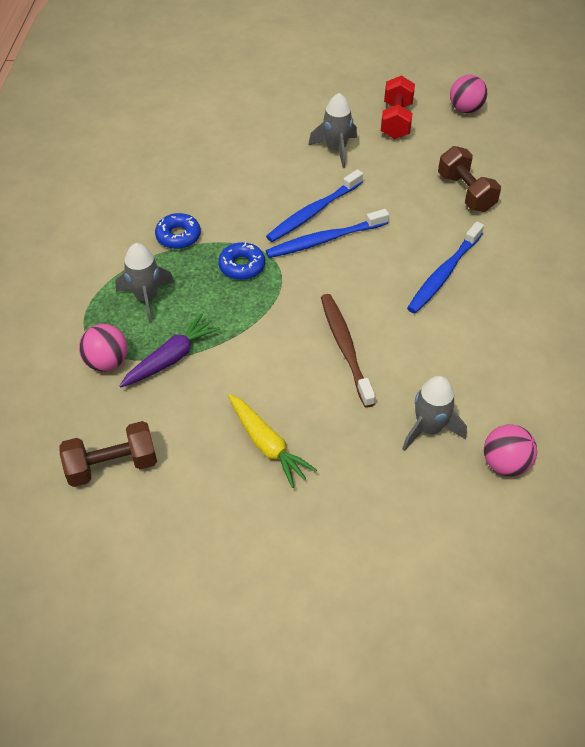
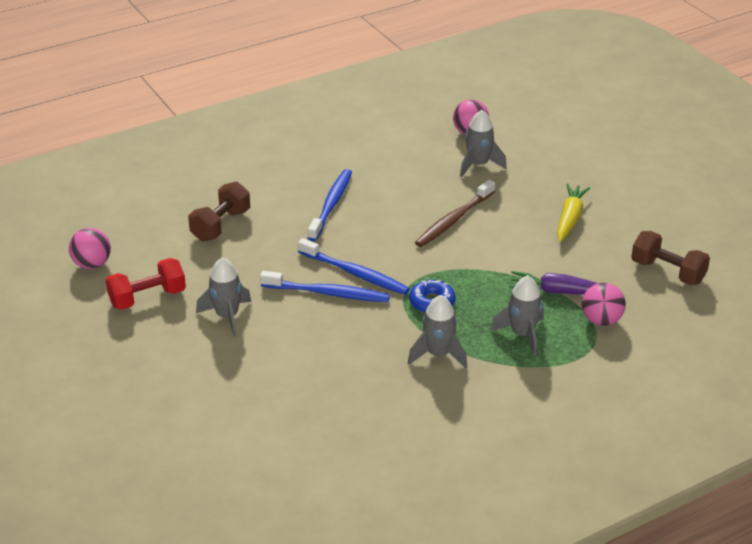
camera: 125 degrees left, 15 degrees down
(178, 236) = (438, 354): blue donut -> grey rocket
(443, 274) = (331, 204): blue toothbrush -> blue toothbrush turned 75 degrees counterclockwise

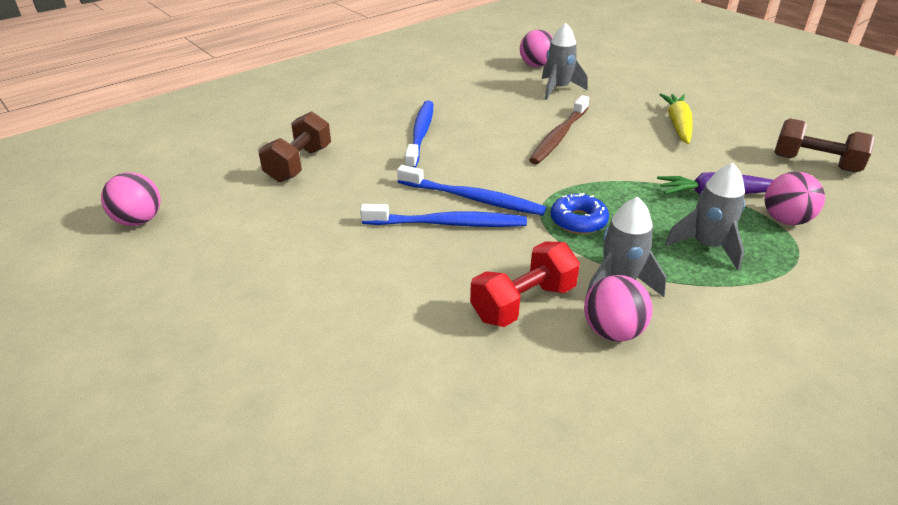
camera: 10 degrees left, 0 degrees up
(147, 298) = (214, 253): red dumbbell -> red dumbbell (523, 303)
(227, 316) = (325, 265): grey rocket -> none
(416, 387) = (612, 331): none -> pink ball

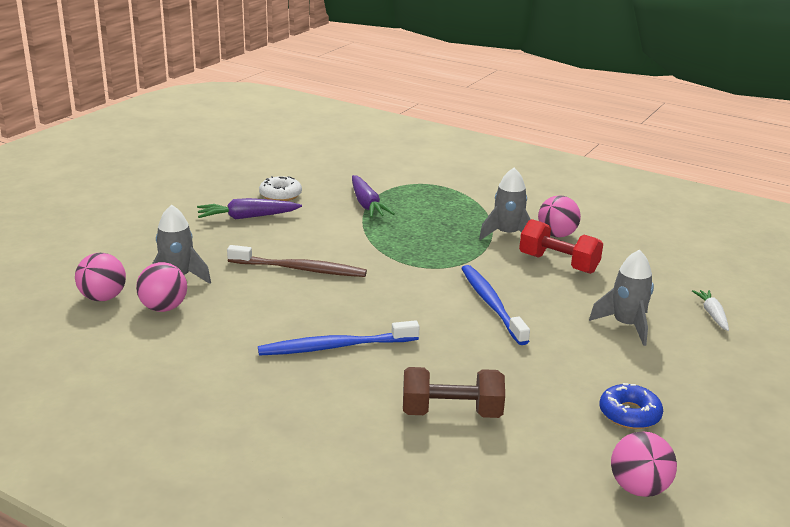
camera: 110 degrees left, 10 degrees down
(326, 404) = (712, 314): none -> white carrot
(473, 199) = (444, 298): blue toothbrush -> none
(578, 221) = (443, 251): blue donut -> blue donut (629, 414)
(677, 125) = (247, 217): yellow carrot -> purple carrot
(707, 246) = (440, 208): grey rocket -> grey rocket (626, 325)
(738, 147) = (280, 195): none -> white donut
(785, 220) = (387, 185): pink ball -> pink ball (163, 308)
(815, 163) = (295, 171): brown dumbbell -> none

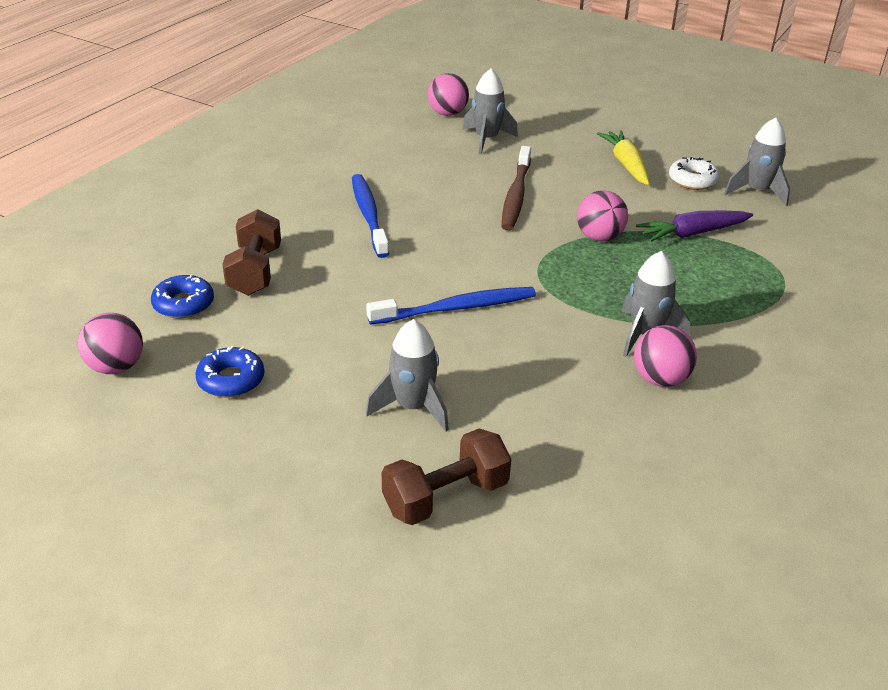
camera: 90 degrees right, 10 degrees up
(163, 308) = (433, 138): pink ball -> pink ball (599, 237)
(247, 217) = (626, 165): purple carrot -> yellow carrot
(302, 175) = (757, 192): none -> grey rocket
(520, 455) = (183, 304): none -> blue donut
(558, 263) = (570, 370): red dumbbell -> none
(712, 314) = (445, 497): white carrot -> brown dumbbell

